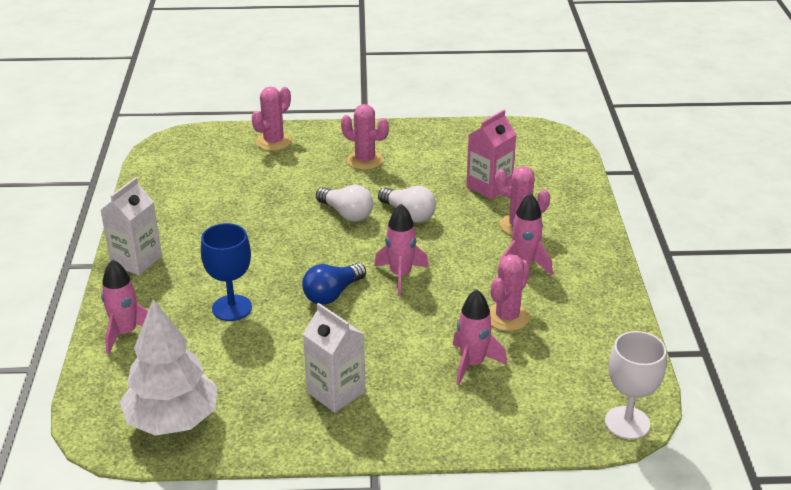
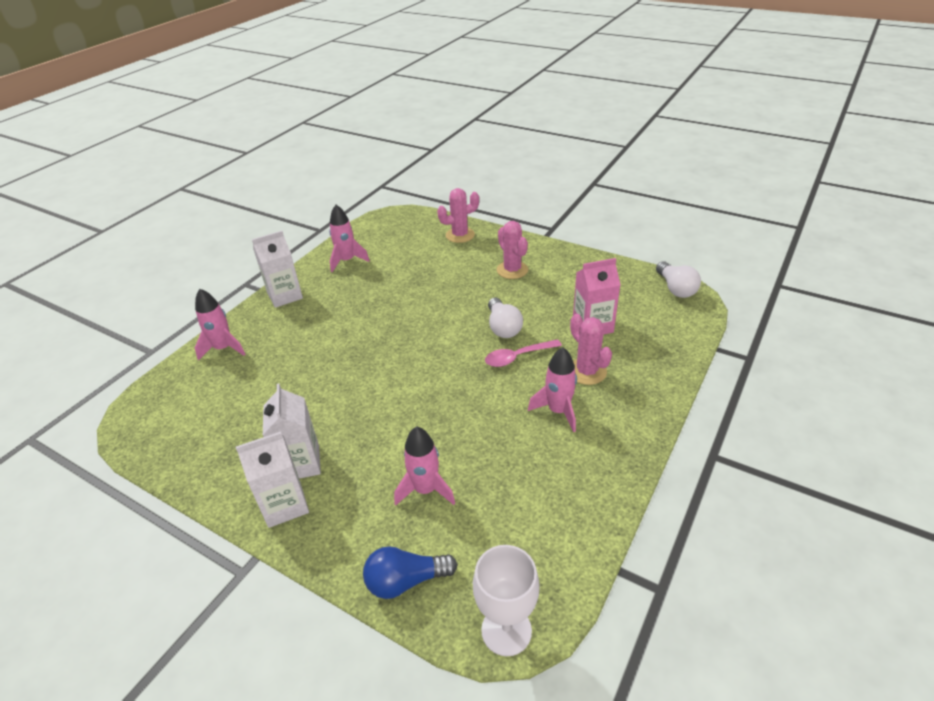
camera: 35 degrees right, 5 degrees up
(173, 420) = (179, 432): white tree -> none
(232, 308) = (304, 357): blue goblet -> none
(332, 294) = (381, 374): blue light bulb -> blue light bulb (406, 581)
(346, 213) = (456, 310): white light bulb -> white light bulb (675, 289)
(358, 427) = (285, 505): none -> white carton
(400, 275) = (446, 379): pink rocket -> pink rocket (347, 261)
(447, 235) = (517, 357): none -> pink spoon
(507, 317) = (496, 457): pink cactus -> none

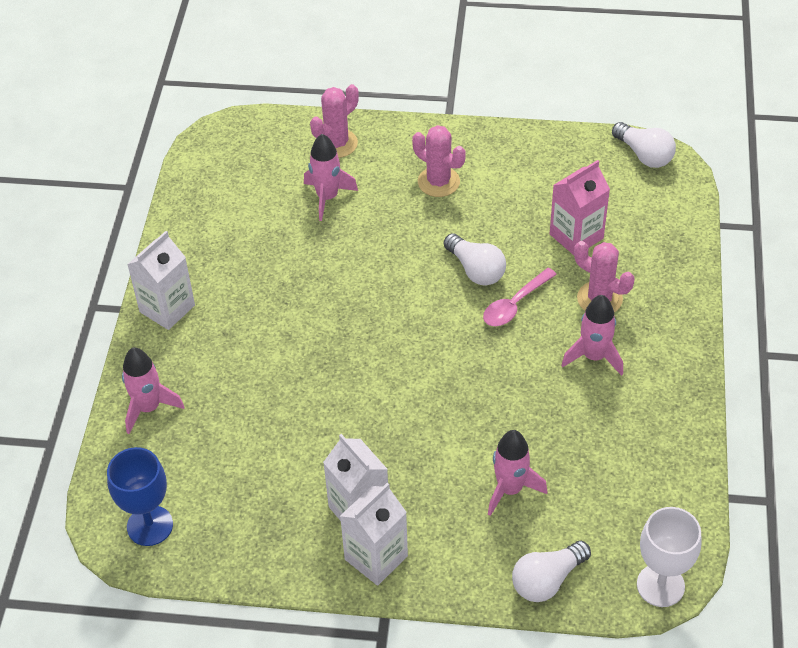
camera: 25 degrees left, 10 degrees up
(157, 422) = (150, 525): none -> blue goblet
(347, 261) = (211, 229): pink rocket -> pink rocket (327, 197)
(406, 581) = (547, 580): blue light bulb -> white light bulb

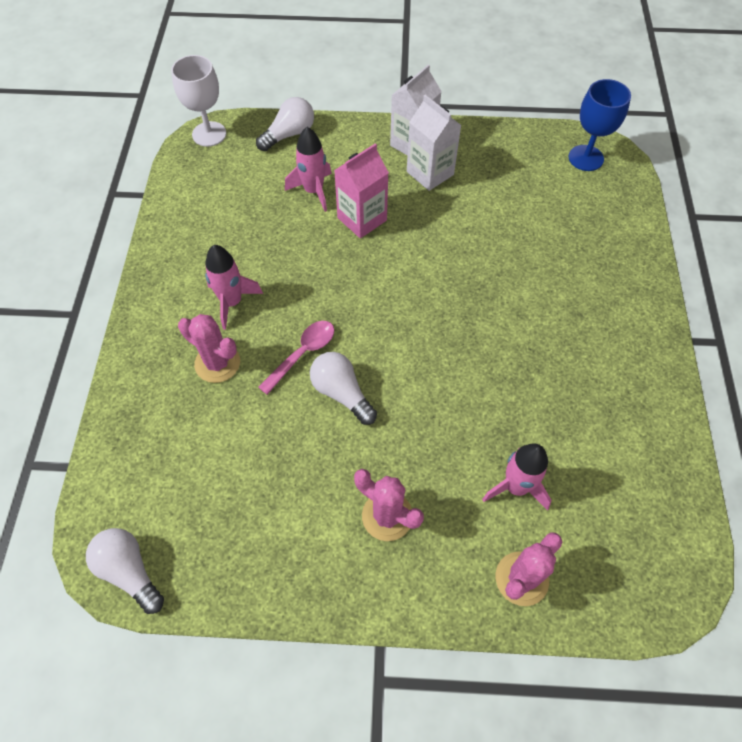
camera: 175 degrees right, 10 degrees up
(149, 408) = (623, 243): pink rocket -> none
(167, 308) = (645, 338): white carton -> none
(576, 236) = (231, 440): pink carton -> pink carton (362, 219)

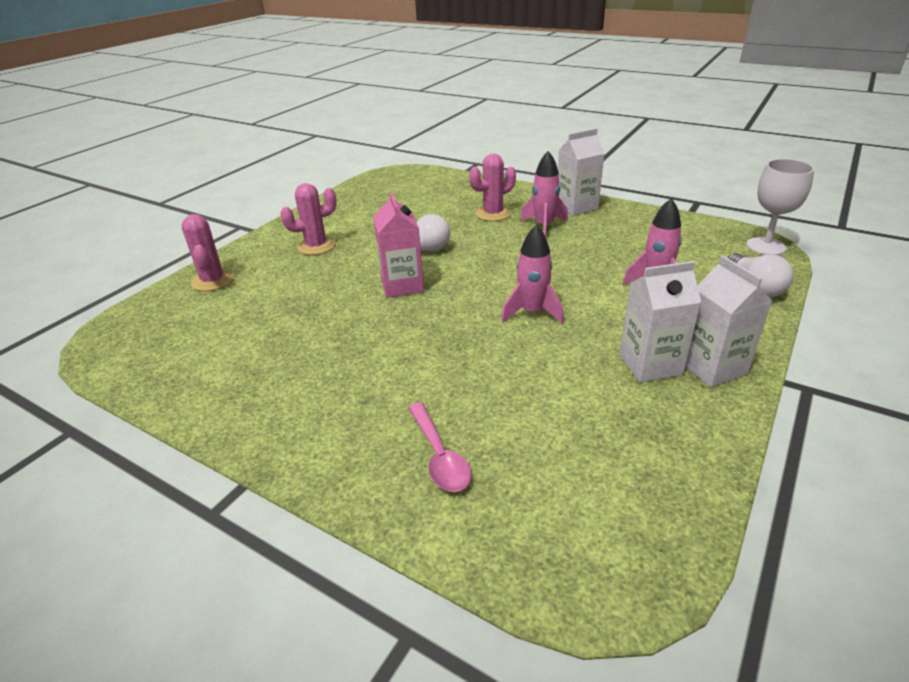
camera: 120 degrees right, 25 degrees down
(130, 571) = (384, 177): white light bulb -> none
(168, 288) = (576, 207): none -> white carton
(303, 353) = (470, 243): pink spoon -> pink spoon (439, 456)
(362, 219) = (599, 301): pink carton -> pink carton (402, 285)
(516, 487) = (266, 299): pink rocket -> pink rocket (532, 312)
(586, 158) = (616, 542): blue goblet -> none

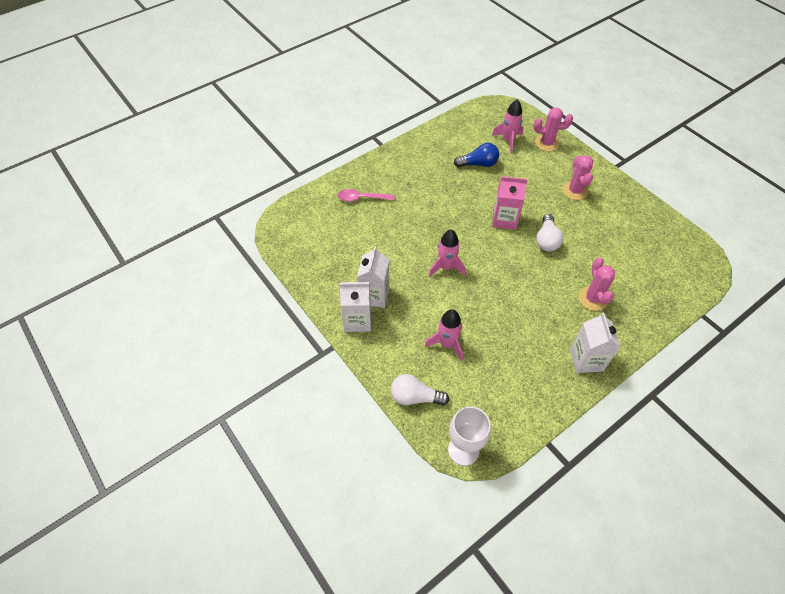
camera: 110 degrees right, 20 degrees up
(281, 332) = (478, 164): none -> blue light bulb
(544, 226) = (558, 321): pink rocket -> pink rocket (508, 140)

